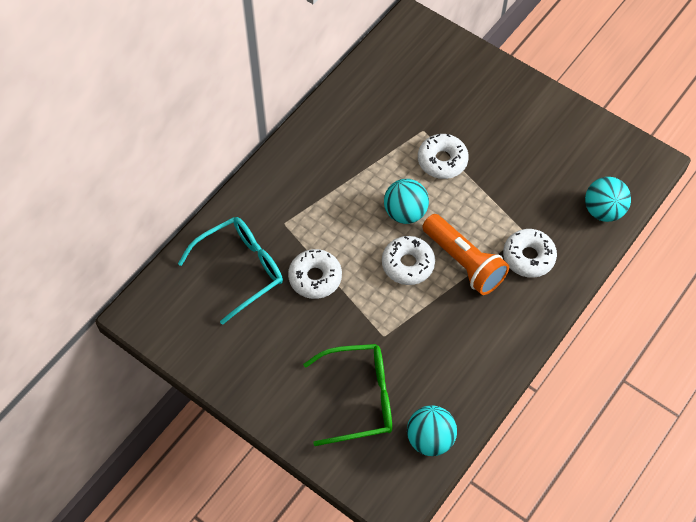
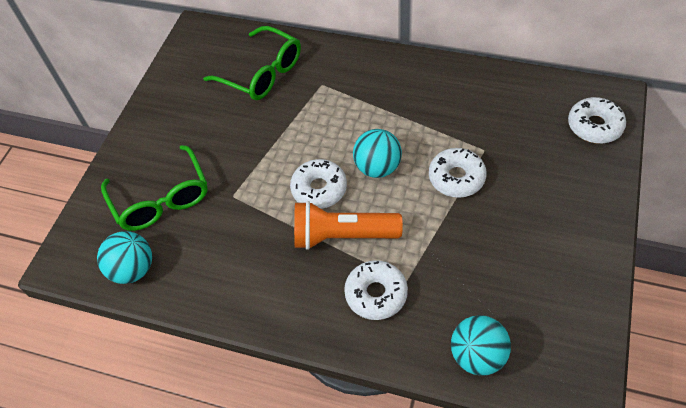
camera: 75 degrees right, 5 degrees down
(240, 270) = (261, 73): turquoise glasses -> green glasses
(315, 278) = (274, 125): white donut -> white donut (594, 126)
(464, 262) = (342, 235): orange flashlight -> orange flashlight turned 60 degrees clockwise

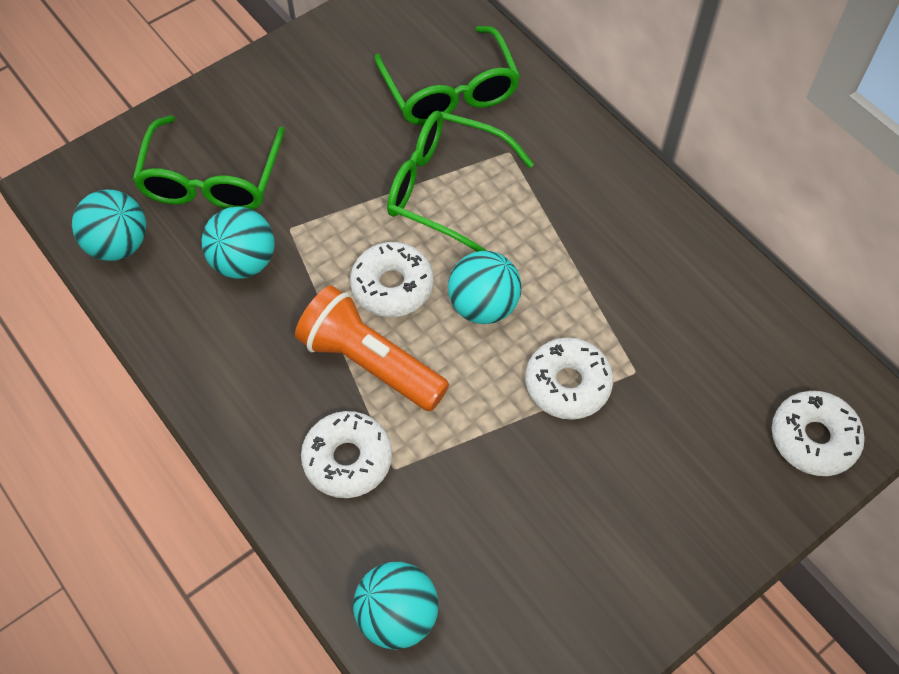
camera: 30 degrees right, 5 degrees up
(221, 230) = (244, 262): none -> turquoise ball
(304, 122) = (446, 189): none -> green glasses

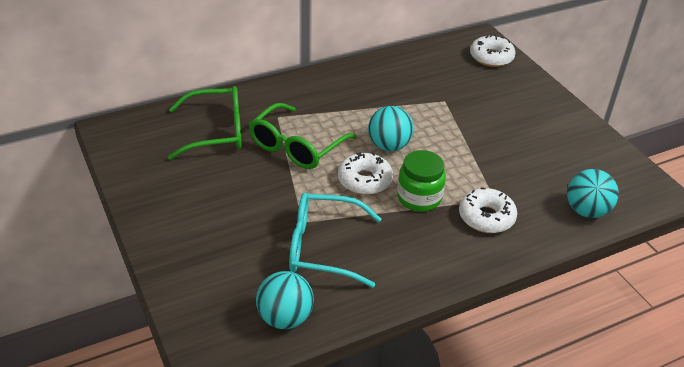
camera: 80 degrees left, 20 degrees down
(211, 179) = (242, 257): green glasses -> none
(244, 262) = (324, 248): turquoise ball -> turquoise glasses
(370, 362) = (419, 198): orange flashlight -> green jar
(567, 384) = (448, 125): white donut -> none

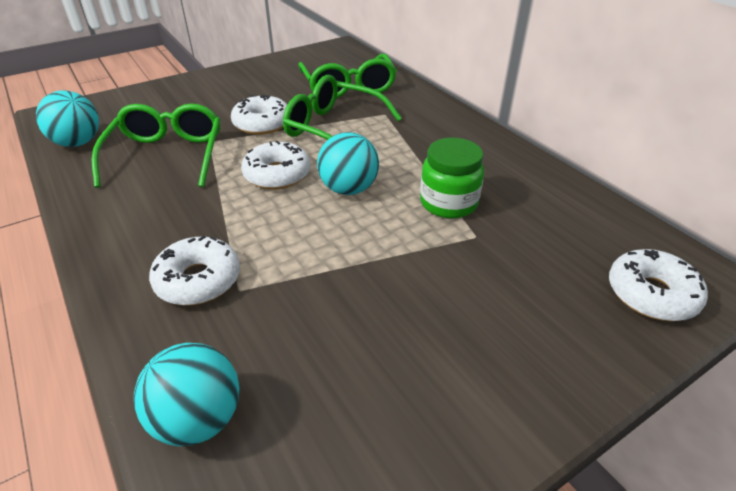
camera: 85 degrees right, 0 degrees up
(276, 188) = (262, 123): none -> white donut
(324, 248) = (167, 156): turquoise glasses -> green glasses
(419, 198) = (243, 217): green jar -> green jar (448, 203)

